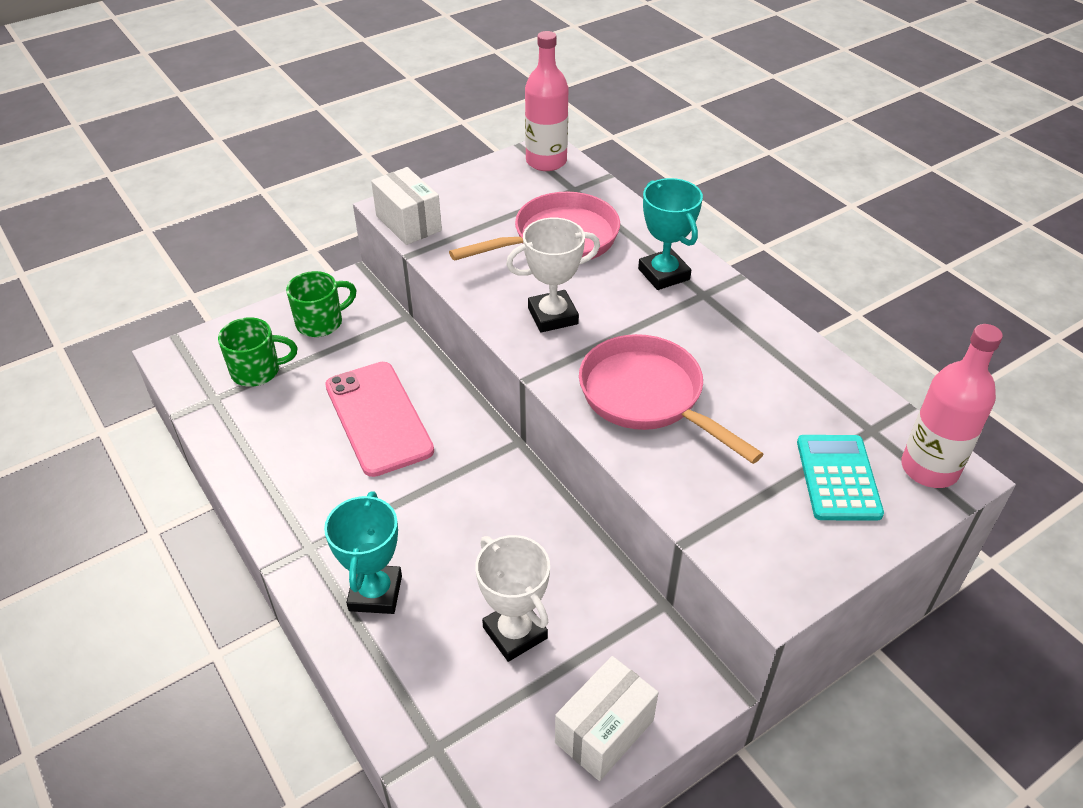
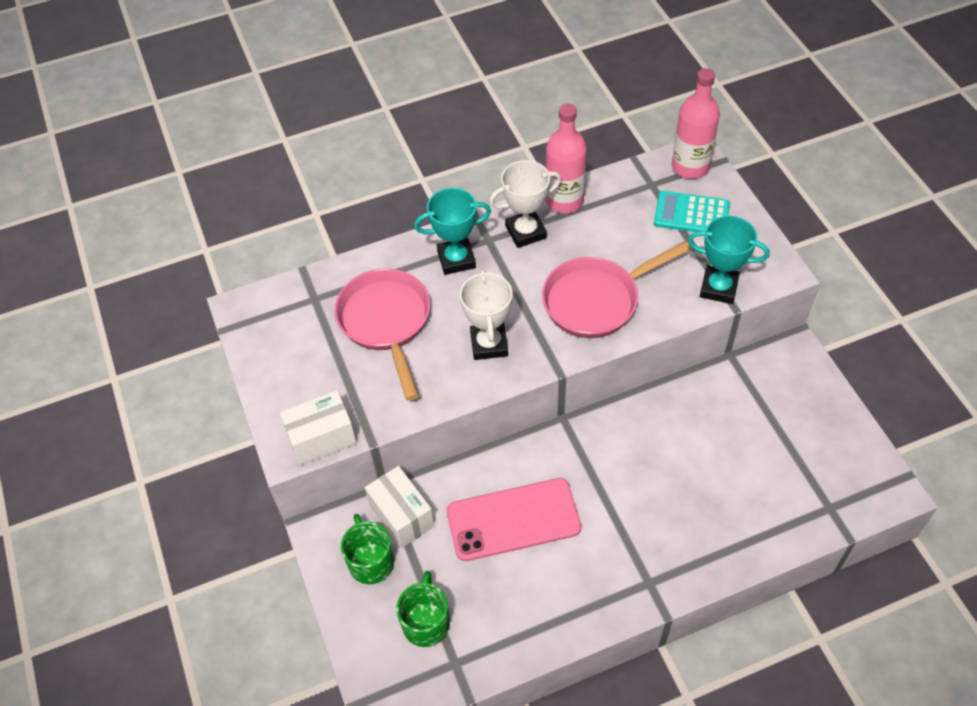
camera: 75 degrees left, 10 degrees up
(375, 593) = (699, 536): turquoise trophy -> turquoise trophy (718, 288)
(515, 633) = (744, 447): white trophy -> white trophy (525, 232)
(546, 161) = (260, 312): pink bottle -> pink bottle (564, 201)
(604, 731) = (823, 408): white box -> white box (401, 515)

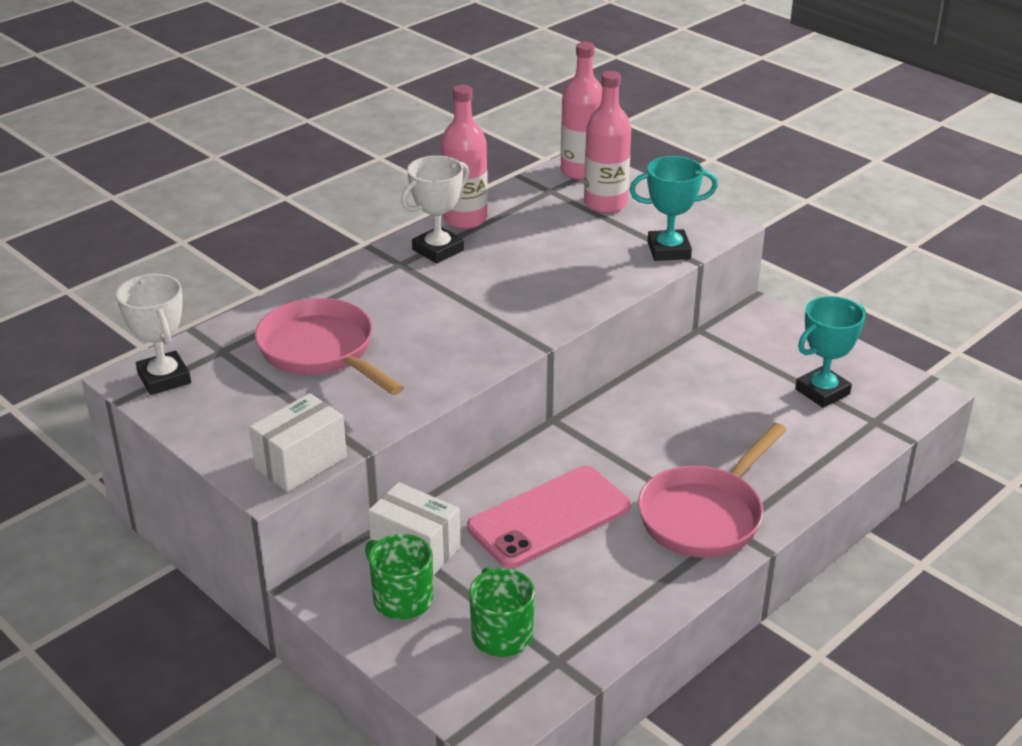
camera: 25 degrees left, 20 degrees down
(456, 259) = (373, 286): turquoise trophy -> turquoise trophy (822, 392)
(489, 344) = (452, 343): white trophy -> white trophy (164, 378)
(597, 300) = (549, 285): pink pan -> pink pan (705, 515)
(691, 214) = (605, 204): turquoise calculator -> pink bottle

